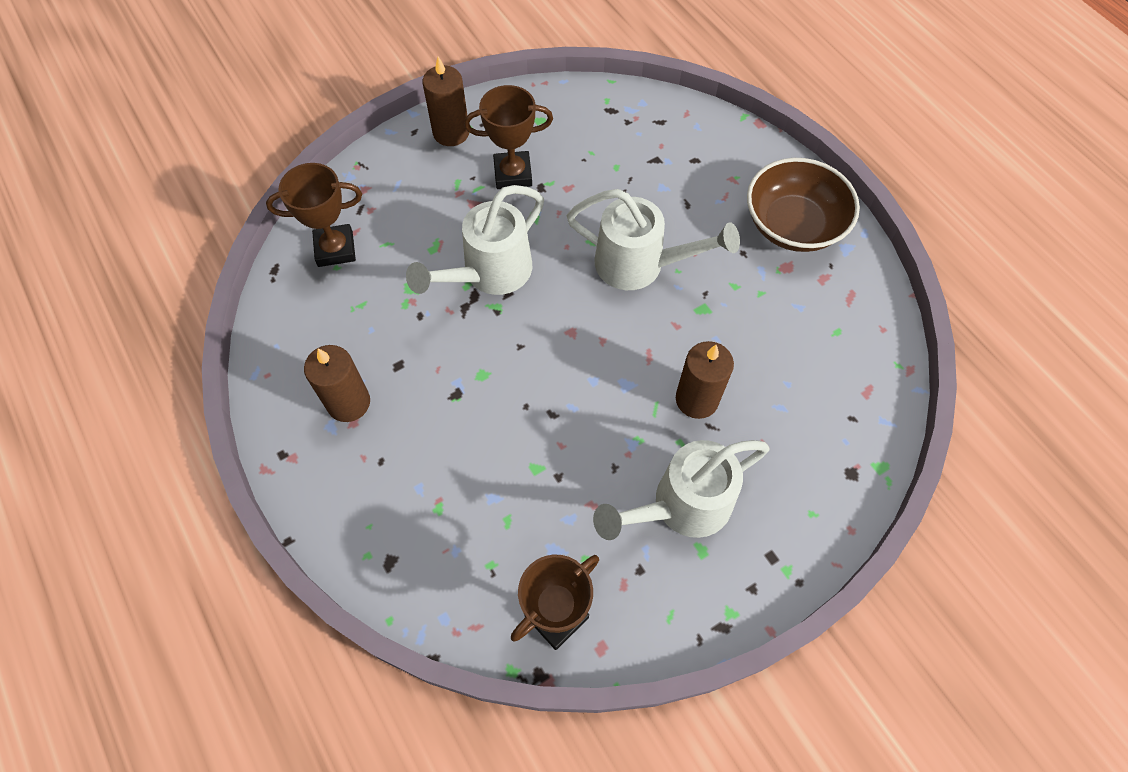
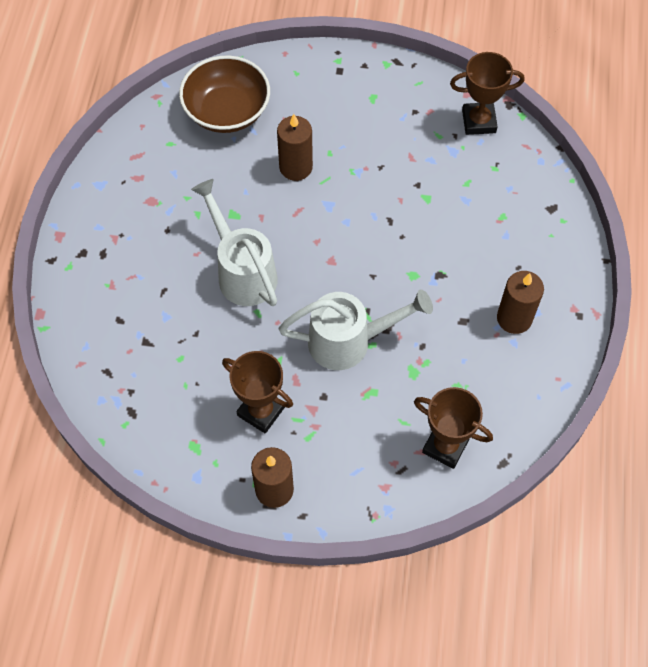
camera: 140 degrees left, 0 degrees up
(681, 506) = (362, 123): white watering can -> none
(793, 225) = (113, 223): brown bowl -> brown bowl (227, 111)

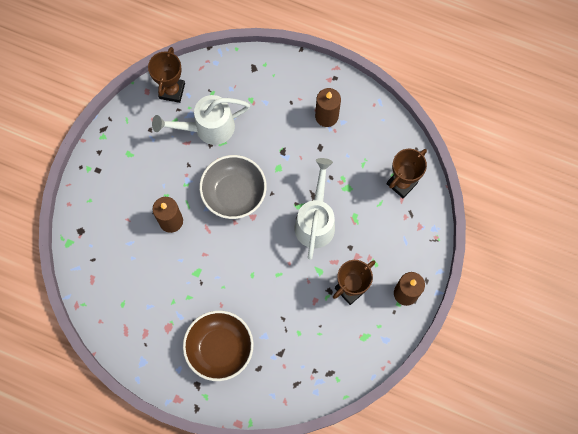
camera: 75 degrees left, 10 degrees up
(227, 111) = (107, 257): brown bowl -> brown bowl (220, 348)
(242, 271) = (244, 277): white watering can -> white watering can (208, 128)
(357, 230) = (234, 193): none -> grey bowl

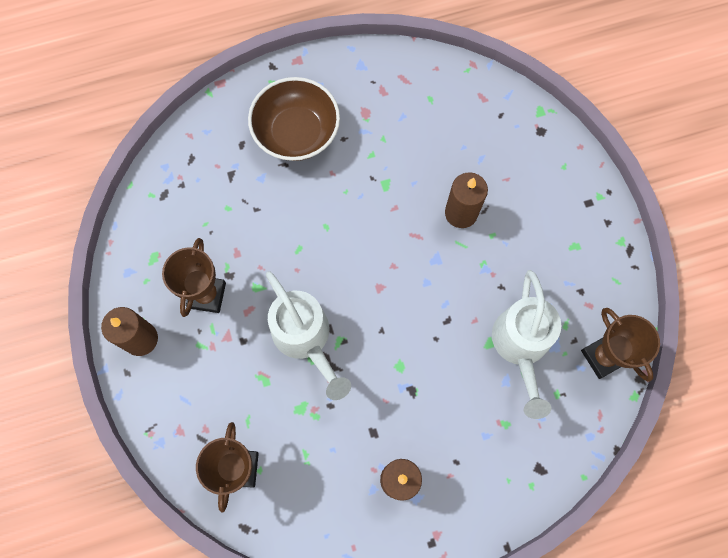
camera: 140 degrees right, 0 degrees up
(208, 128) = (520, 346): white watering can -> white watering can turned 150 degrees clockwise
(234, 193) = (422, 296): grey bowl -> none

